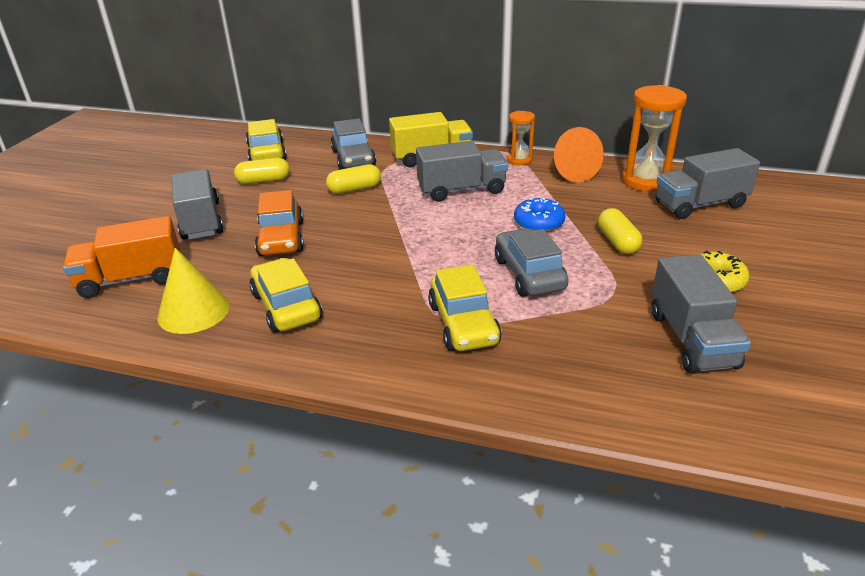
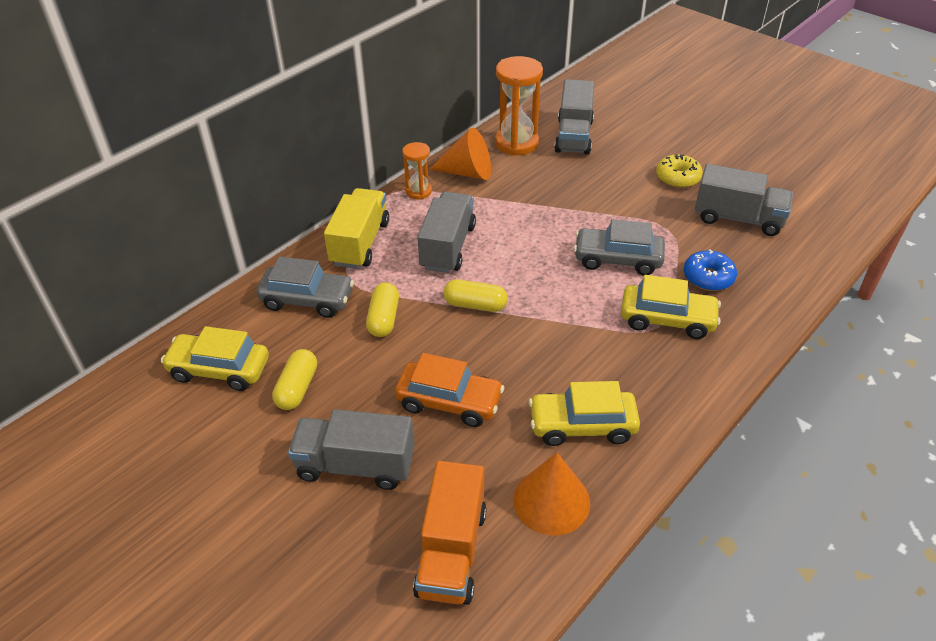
camera: 65 degrees left, 10 degrees up
(193, 311) = (551, 501): yellow cone -> orange cone
(539, 223) = (542, 224): blue donut -> blue donut (708, 277)
(617, 242) = (600, 197): yellow capsule -> yellow capsule (475, 305)

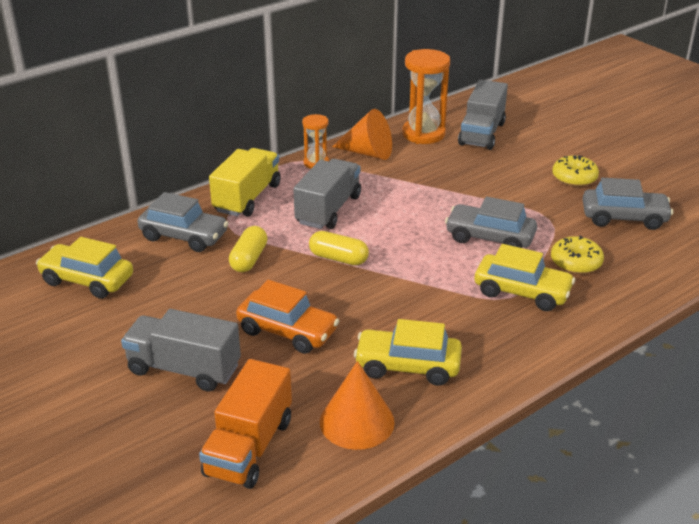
camera: 10 degrees right, 10 degrees down
(297, 388) = (151, 303): yellow capsule -> none
(708, 277) = (575, 262): blue donut -> yellow donut
(738, 218) = (624, 218): grey truck -> grey car

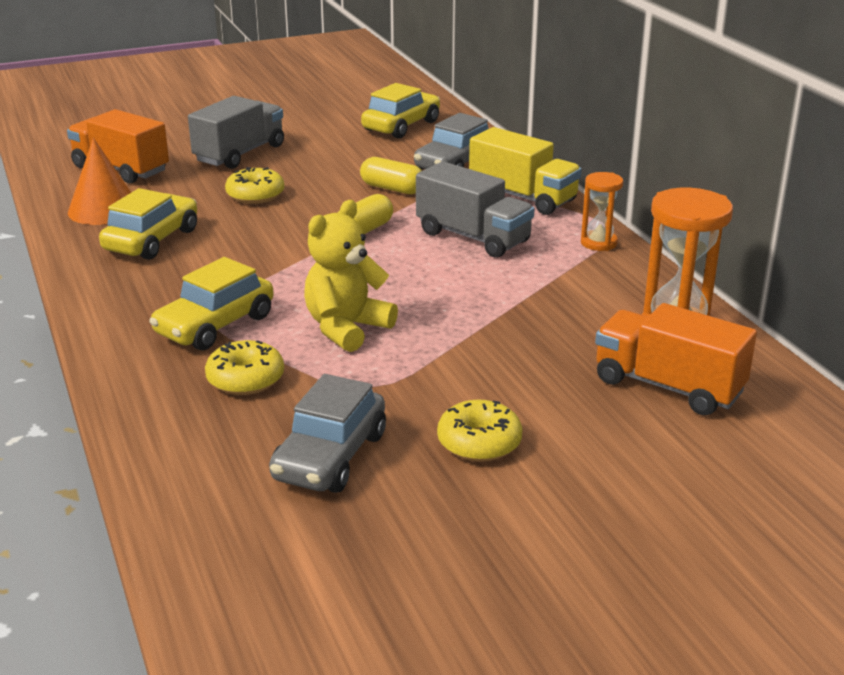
camera: 105 degrees right, 5 degrees down
(287, 331) = (255, 195): orange car -> yellow donut
(368, 153) = (620, 280): orange cone -> none
(482, 134) = (668, 386): grey truck -> orange truck
(489, 238) = (346, 328): grey car -> yellow teddy bear

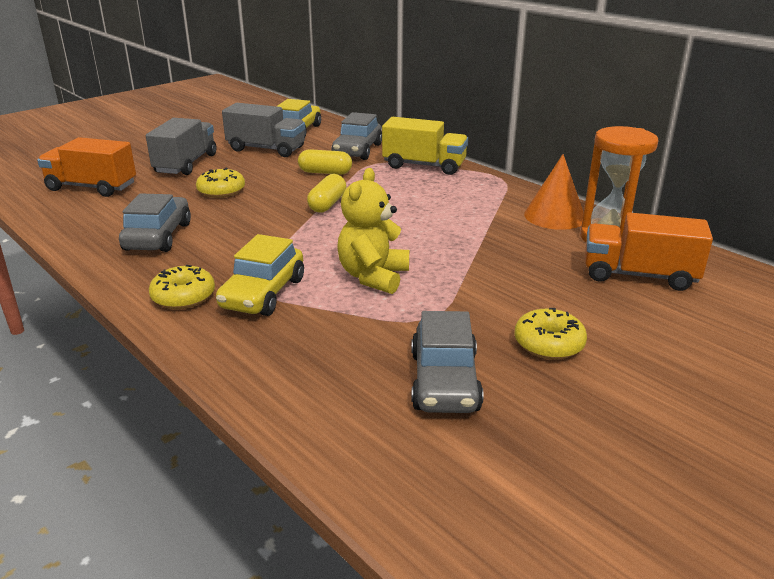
camera: 20 degrees left, 0 degrees up
(104, 209) = (98, 219): orange cone -> orange cone (554, 216)
(152, 240) = (158, 236): yellow car -> grey car
(245, 379) = (323, 332): yellow donut -> yellow donut (183, 297)
(473, 237) = (412, 197): grey truck -> grey truck (266, 149)
(599, 243) = (502, 188): orange hourglass -> none

